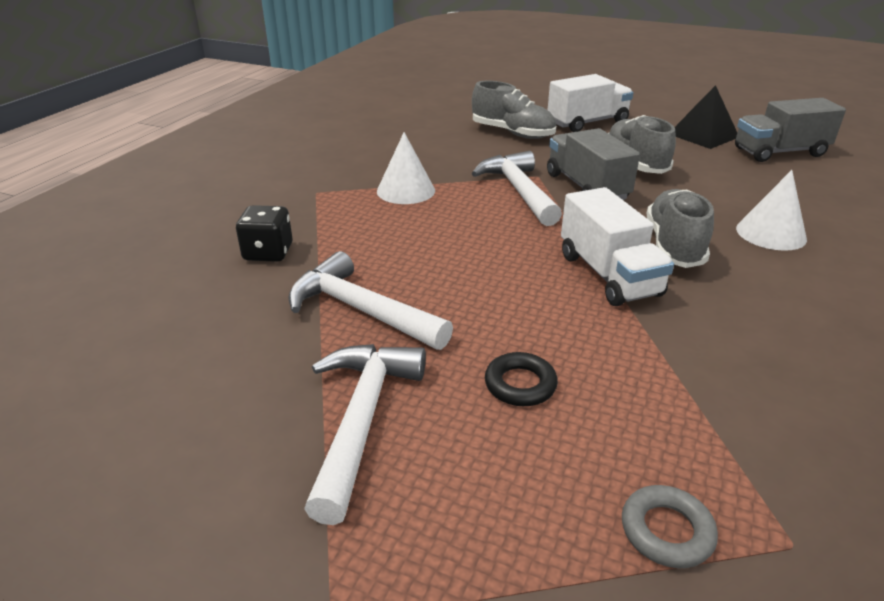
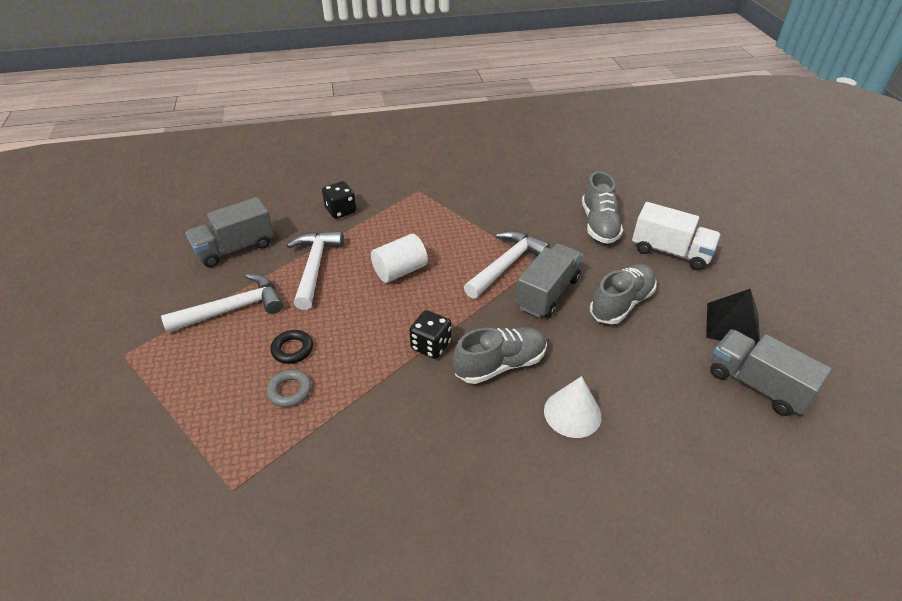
camera: 55 degrees right, 10 degrees up
(208, 371) = (235, 248): none -> grey truck
(406, 190) = (456, 220): white cone -> none
(451, 251) = (400, 271): none -> white cylinder
(608, 275) = (431, 345): white truck -> black dice
(666, 531) = (217, 438): grey ring -> grey ring (290, 391)

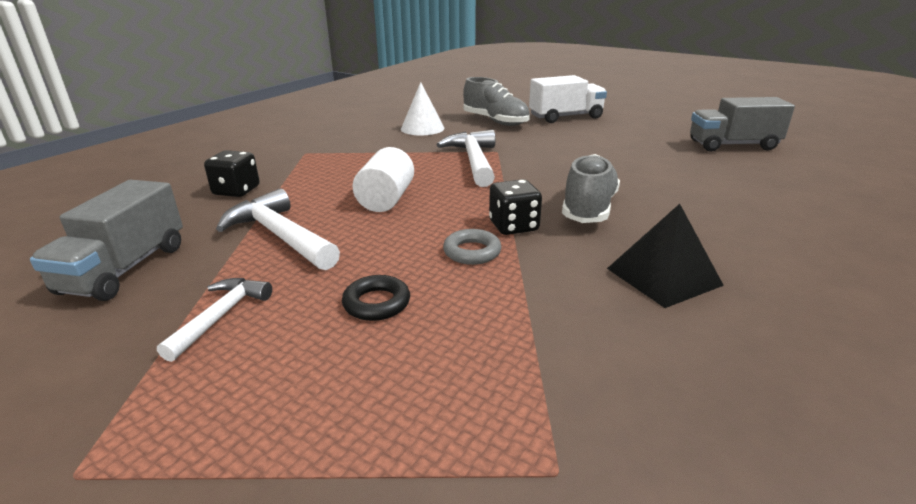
camera: 45 degrees left, 15 degrees down
(233, 309) = (221, 316): white hammer -> white hammer, size x0.61
(290, 391) = (442, 335): grey ring -> grey ring (472, 252)
(547, 293) = (535, 161): grey truck -> none
(572, 413) = (688, 205): white cone -> white cone (422, 128)
(621, 303) = (591, 146): grey shoe -> none
(732, 325) = (666, 130): black pyramid -> black pyramid (663, 276)

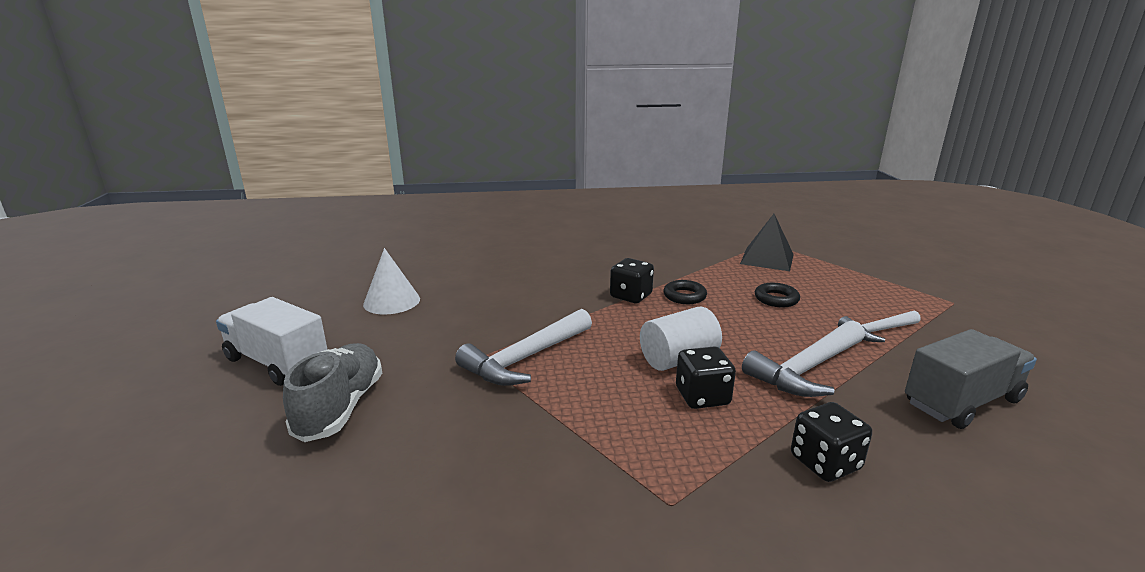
camera: 130 degrees left, 5 degrees down
(280, 236) = (806, 369): white hammer -> white hammer turned 45 degrees clockwise
(340, 188) = (702, 396): none -> black dice
(422, 128) = (435, 458): white cone -> white cone (391, 301)
(472, 252) = (684, 296): grey ring -> black ring
(589, 208) = (563, 283): grey shoe -> none
(663, 276) = (620, 250): black pyramid -> black pyramid (767, 259)
(733, 145) = (342, 265): grey truck -> none

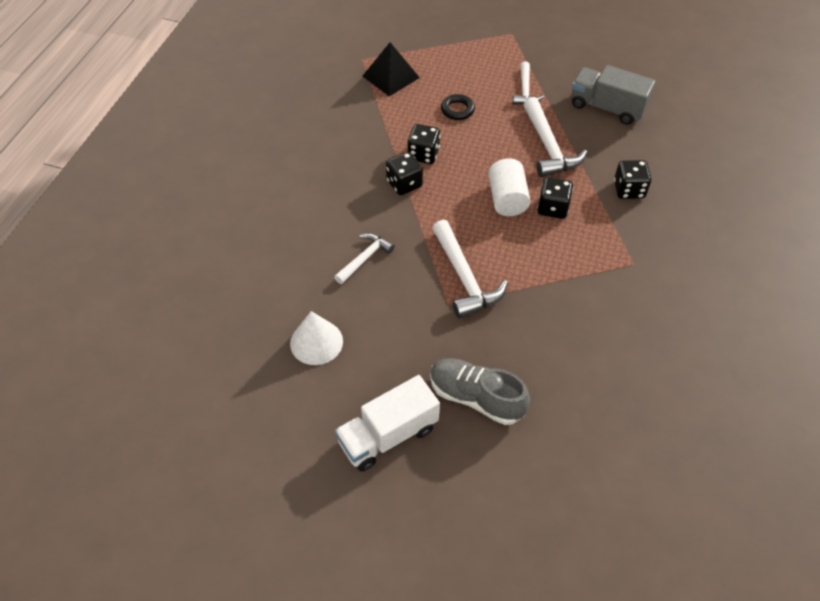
camera: 65 degrees left, 30 degrees up
(512, 299) = (365, 258): none -> white hammer
(684, 296) = (423, 154): black ring -> black dice
(962, 402) = (607, 107): grey truck -> grey truck turned 60 degrees counterclockwise

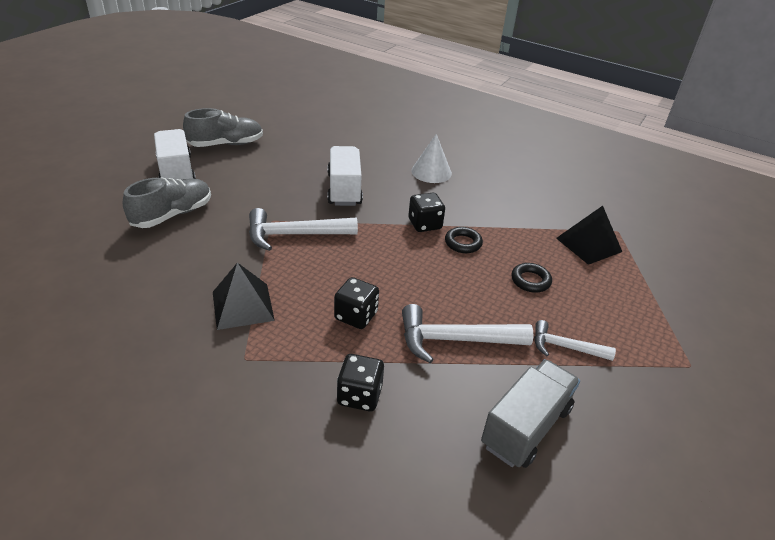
camera: 100 degrees right, 15 degrees down
(299, 409) = (226, 144): none -> grey shoe
(316, 342) = (276, 157): white cone -> white cone (431, 172)
(365, 258) = (344, 189): white hammer -> white truck
(423, 154) = (463, 243): black dice -> black ring
(507, 199) = (381, 285): white cylinder -> none
(579, 285) = (242, 306): none -> black pyramid

